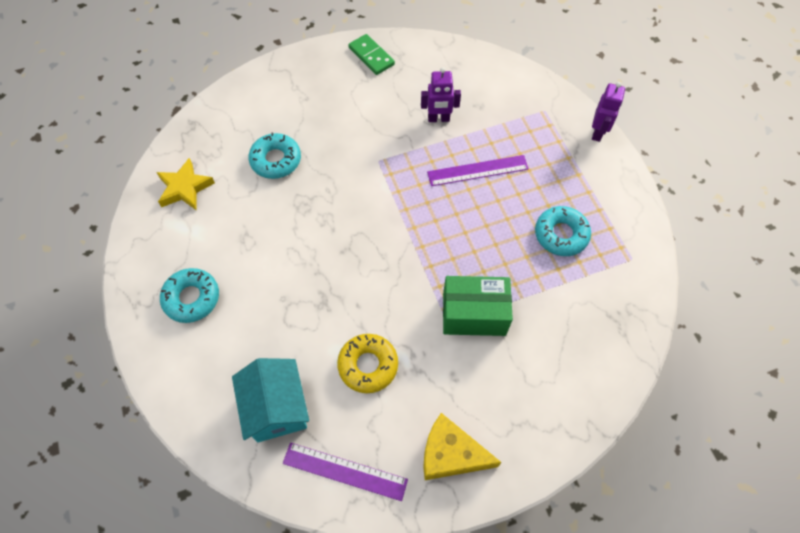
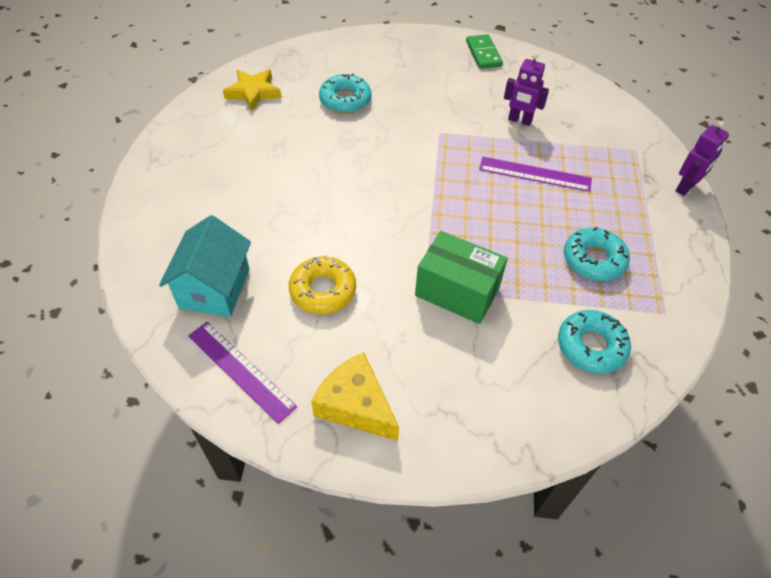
camera: 25 degrees right, 10 degrees down
(191, 298) = (202, 173): turquoise donut -> turquoise donut (591, 346)

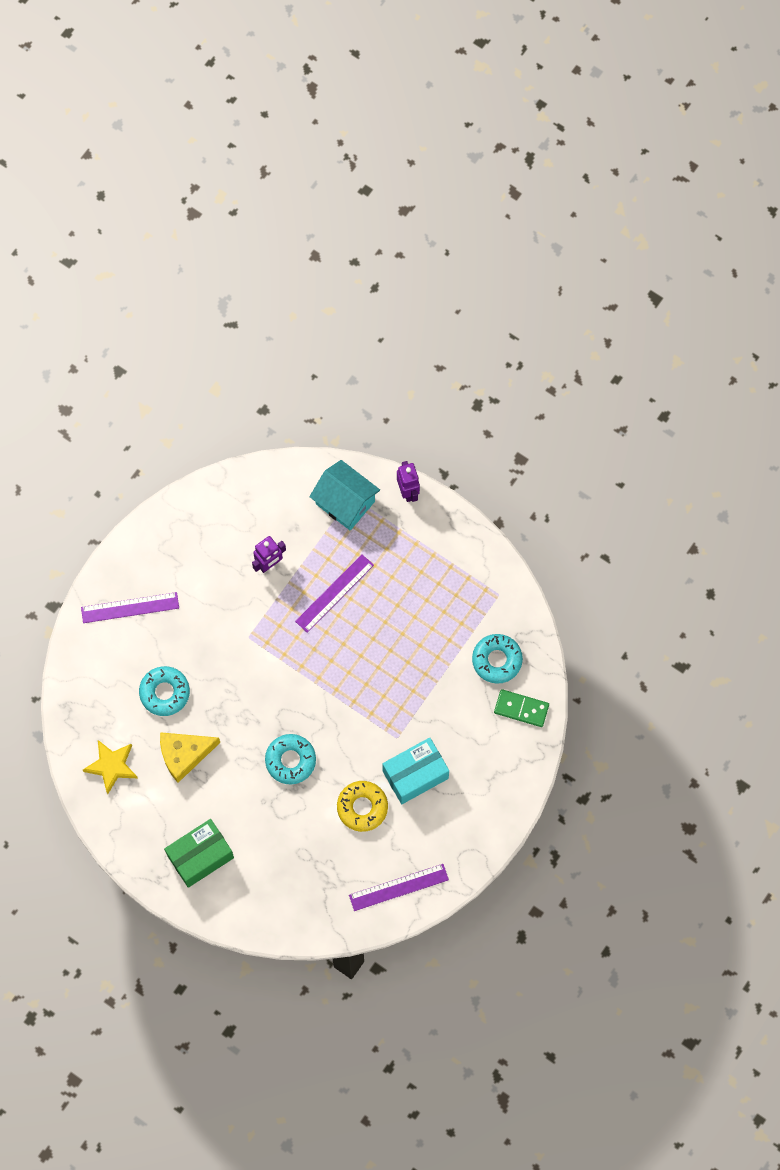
camera: 60 degrees left, 20 degrees up
(214, 288) = (321, 879): turquoise house -> turquoise house (345, 502)
(355, 405) = (460, 828): yellow cheese -> yellow cheese (184, 755)
(394, 325) = (415, 775): none -> turquoise box
(405, 55) = (130, 607): none -> purple ruler
(457, 291) = (411, 718): green box -> green box (200, 856)
(483, 54) = (165, 536): green domino -> green domino (521, 709)
(593, 260) = (434, 609): turquoise donut -> turquoise donut (290, 760)

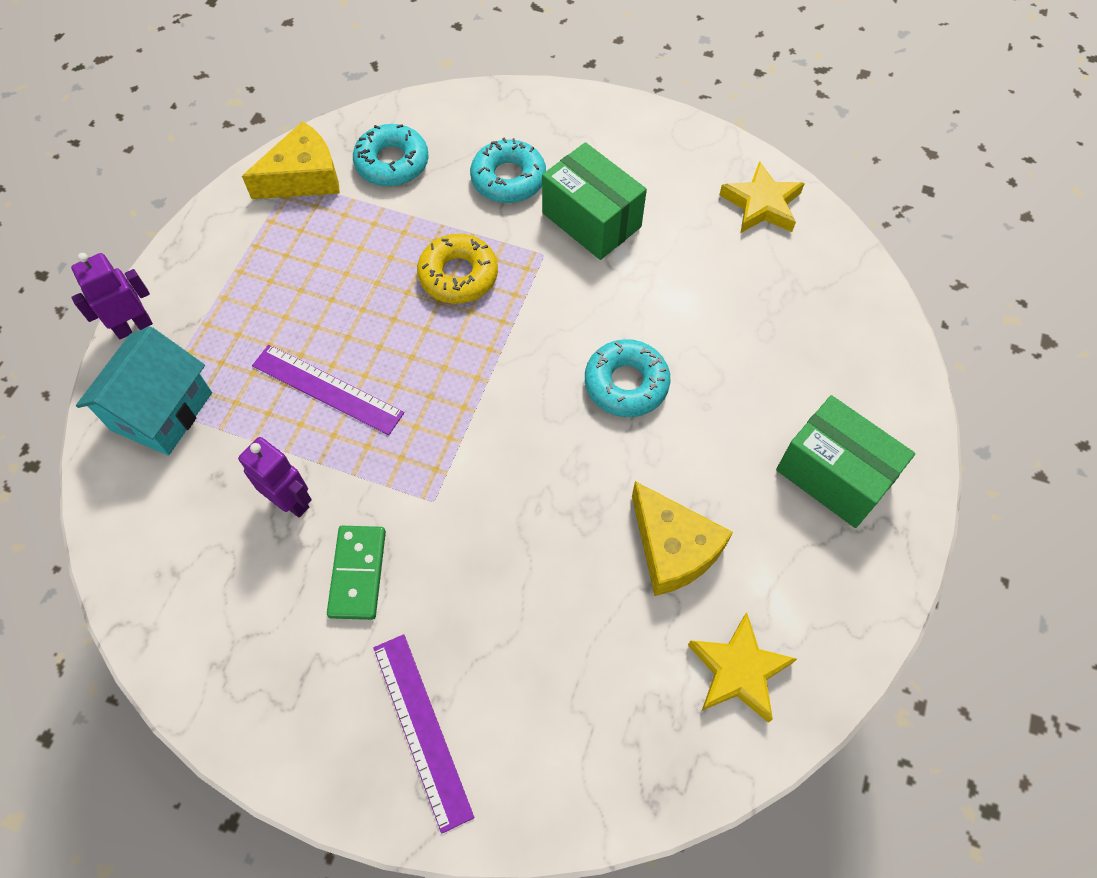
camera: 105 degrees left, 10 degrees down
(164, 692) = (571, 614): turquoise donut -> turquoise donut (508, 179)
(362, 807) = (664, 273): yellow donut -> yellow donut (458, 275)
(398, 887) = (761, 204): purple ruler -> yellow star
(415, 775) = (591, 220): turquoise box -> green box
(499, 603) = (303, 177): none -> yellow cheese
(521, 709) = (456, 123): green domino -> green domino (358, 573)

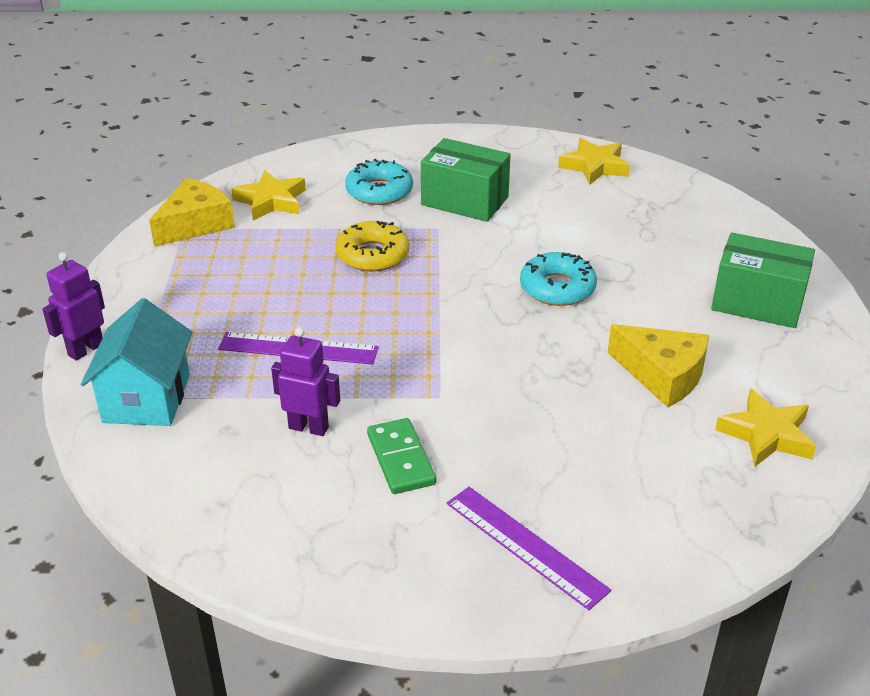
camera: 20 degrees left, 25 degrees down
(392, 163) = (271, 201): turquoise donut -> yellow star

